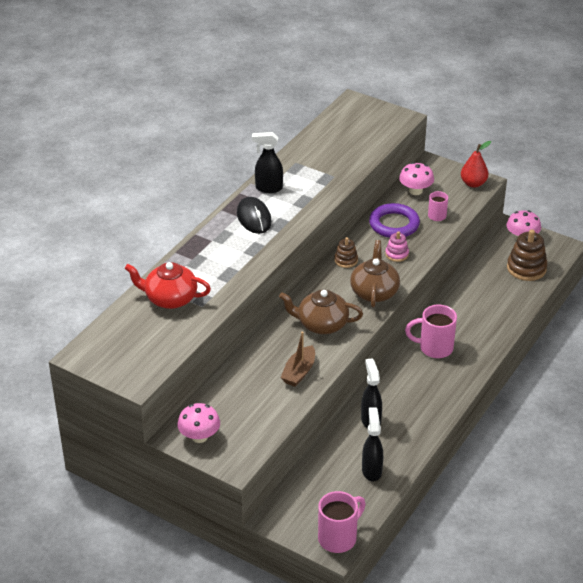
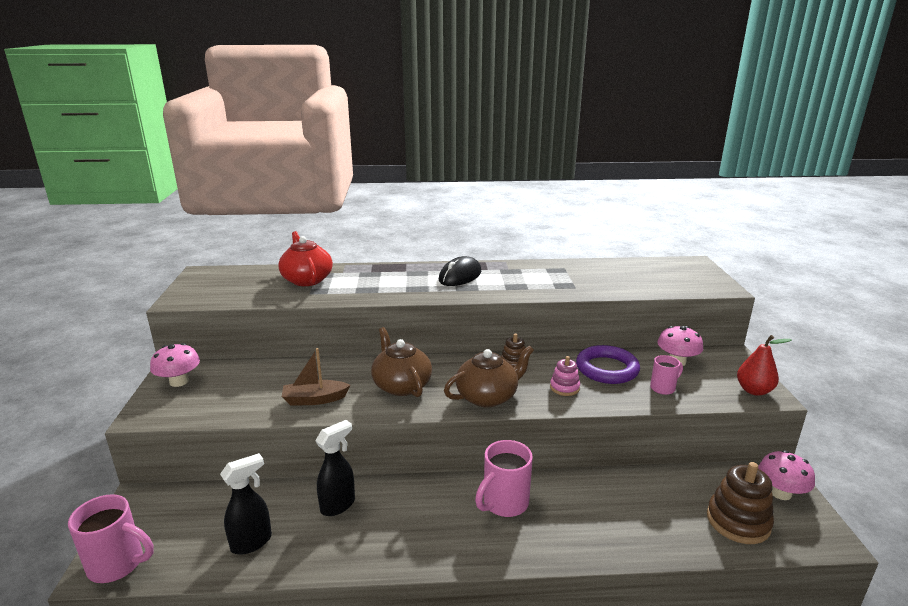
camera: 55 degrees right, 15 degrees down
(268, 188) = (510, 269): black spray bottle -> none
(434, 348) = (504, 503): pink mug -> pink mug turned 105 degrees counterclockwise

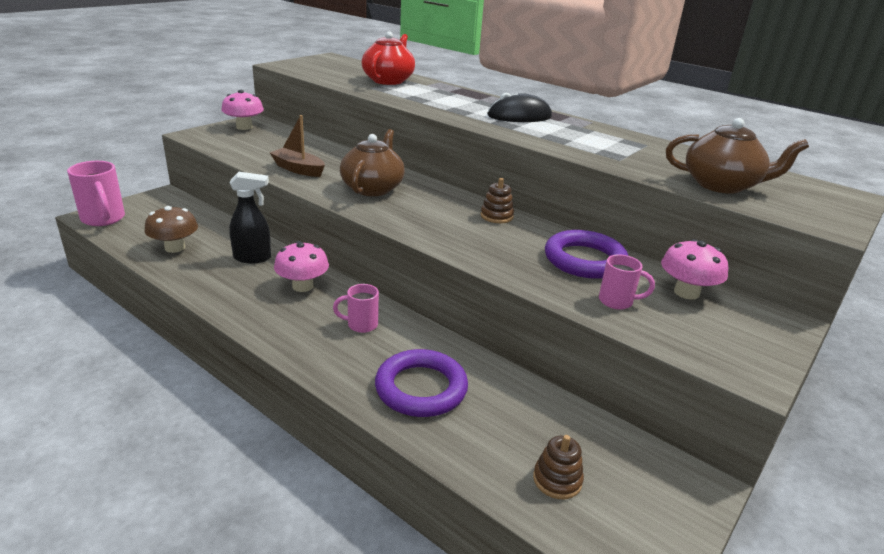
camera: 40 degrees right, 5 degrees up
(252, 542) = (175, 248): black spray bottle -> brown mushroom
(488, 396) = (424, 224): brown teapot -> brown teapot (721, 185)
(504, 503) = (361, 325): pink mug -> pink mug, size x0.59
(564, 387) = (507, 251): pink stacking toy -> none
(605, 521) = (421, 388): none -> purple ring
(738, 521) = (557, 480): brown stacking toy -> brown stacking toy, size x0.57
(754, 390) = (739, 361): red pear -> none
(780, 493) = (665, 498): pink mushroom -> pink mushroom (302, 286)

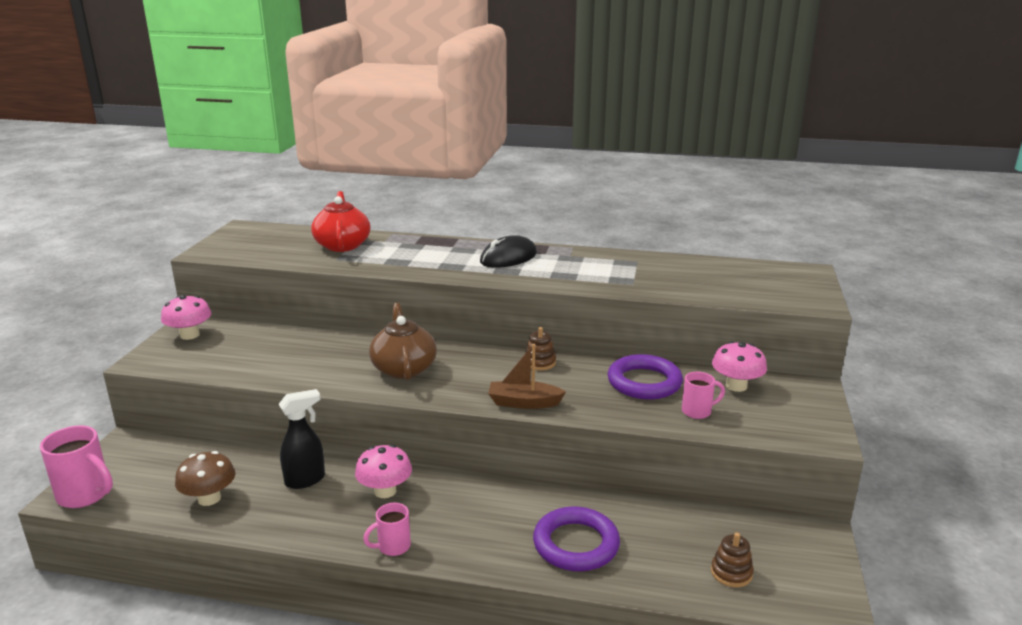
camera: 25 degrees left, 5 degrees down
(298, 169) = (308, 369): brown boat -> brown boat (524, 403)
(361, 325) = (474, 508): pink mug -> pink mug (392, 547)
(721, 185) = (723, 288): brown teapot -> none

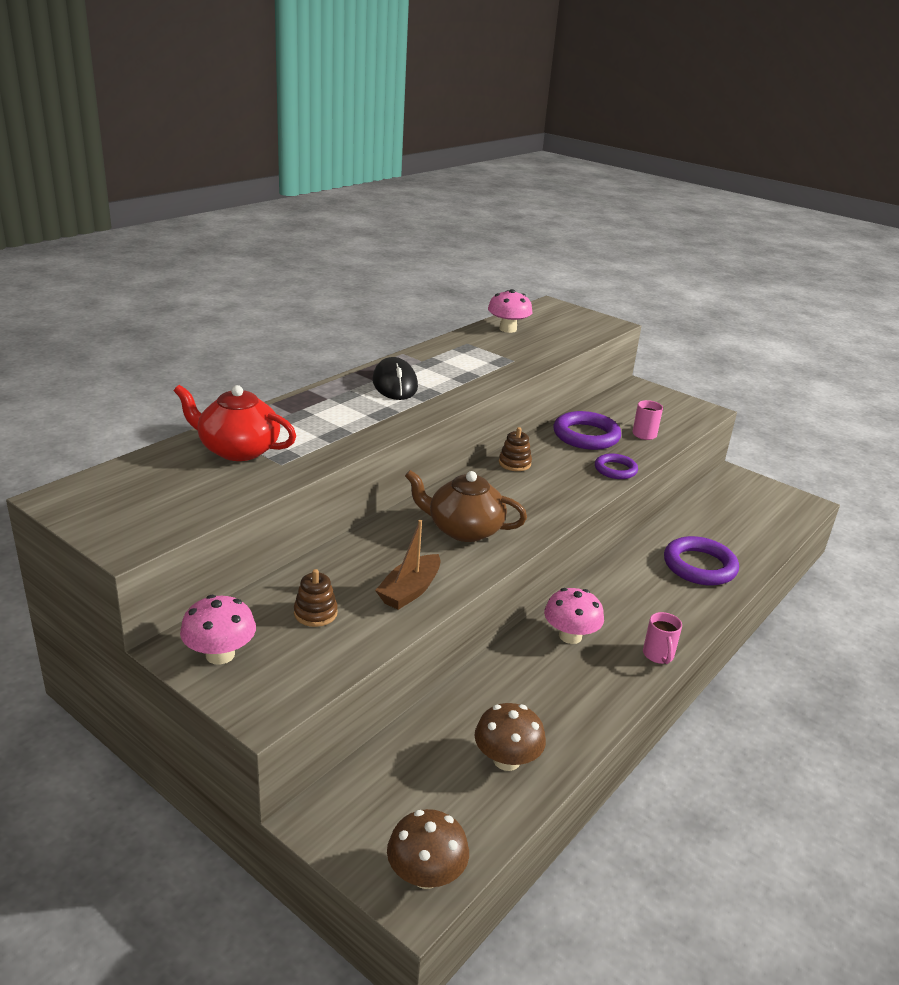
camera: 65 degrees left, 5 degrees up
(85, 495) = (426, 874): pink mug -> brown mushroom
(306, 480) = (517, 681): black spray bottle -> none
(524, 403) = (580, 493): brown boat -> brown boat (409, 591)
(593, 411) = (615, 470): none -> purple ring
(731, 573) = (758, 520): brown stacking toy -> brown stacking toy (315, 613)
(736, 386) = (618, 408): pink mushroom -> pink mushroom (508, 329)

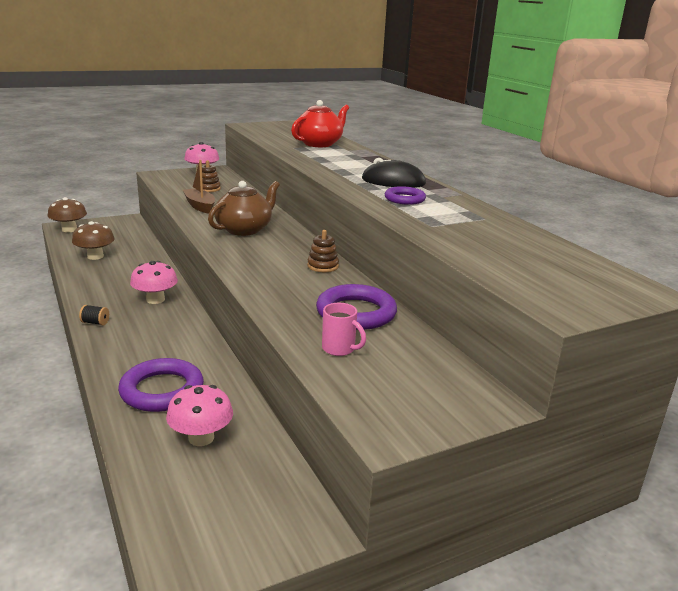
camera: 115 degrees right, 5 degrees down
(508, 329) = (531, 243): pink mushroom -> pink mushroom (201, 438)
(615, 470) = (275, 304): purple ring -> purple ring (404, 199)
(658, 655) = (95, 323): pink mug -> black spool

